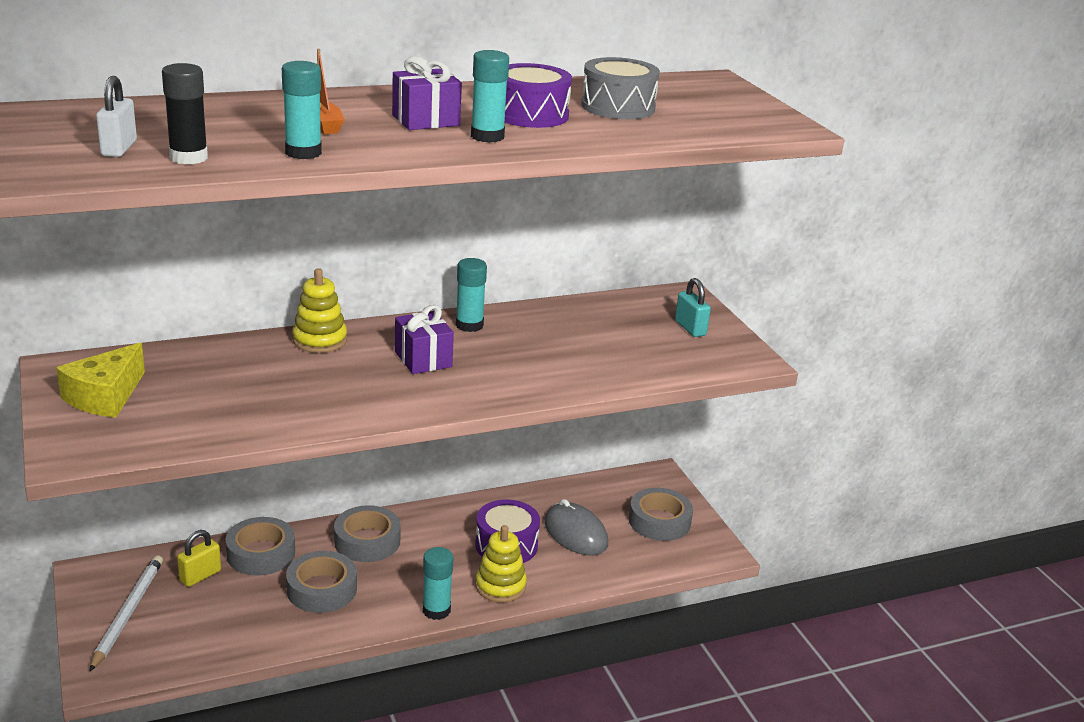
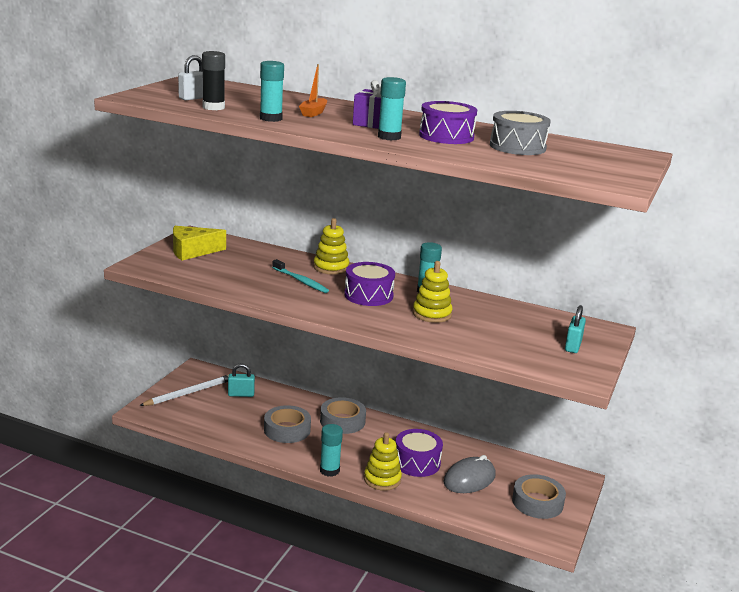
camera: 45 degrees right, 5 degrees down
(200, 576) = (241, 394): yellow padlock -> turquoise padlock
(261, 553) = (282, 399): grey tape -> none
(319, 376) = (301, 281): none -> turquoise toothbrush
(423, 359) = (368, 295): purple gift -> purple drum
(521, 352) = (432, 314): none -> yellow stacking toy
(575, 533) = (469, 479): grey mouse -> grey mouse turned 45 degrees clockwise

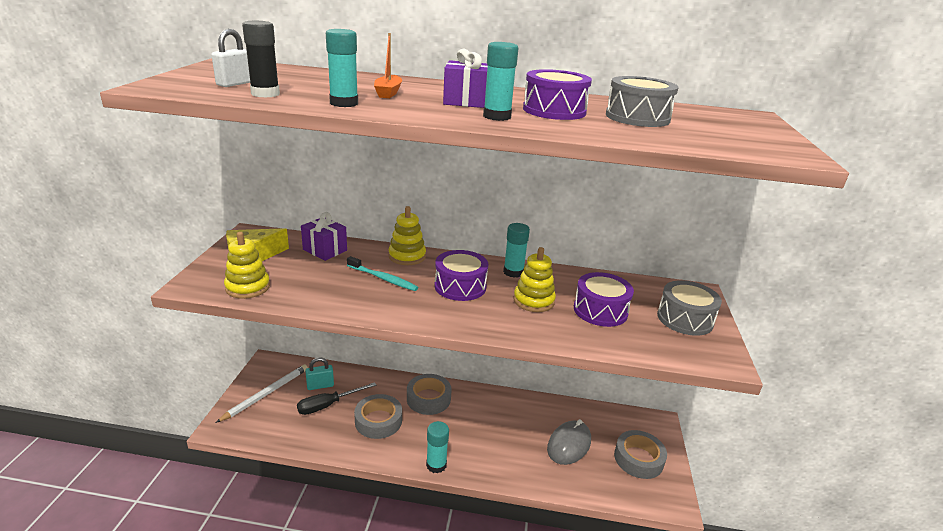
camera: 15 degrees left, 5 degrees up
(244, 410) = (328, 405): none -> black screwdriver
(257, 254) = (325, 250): none -> purple gift
(382, 479) = (490, 464): yellow stacking toy -> yellow stacking toy (247, 287)
(417, 462) = (514, 435): purple drum -> purple drum (600, 310)
(573, 346) = (685, 319): turquoise padlock -> grey drum

